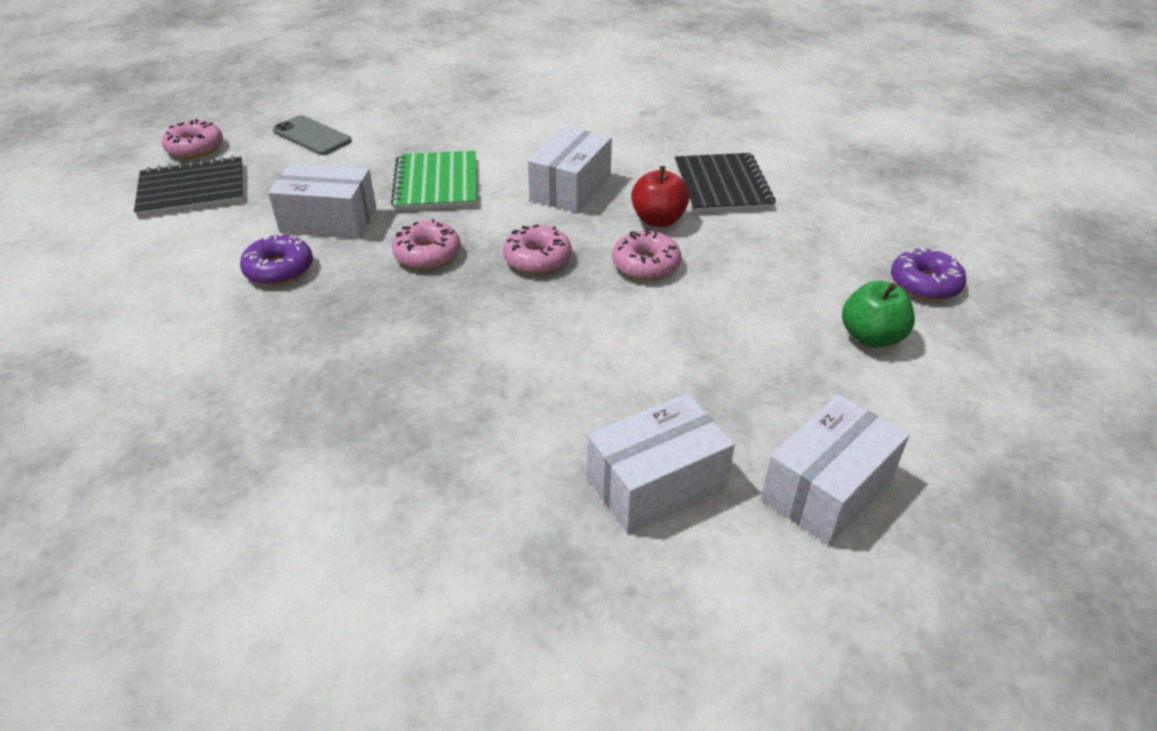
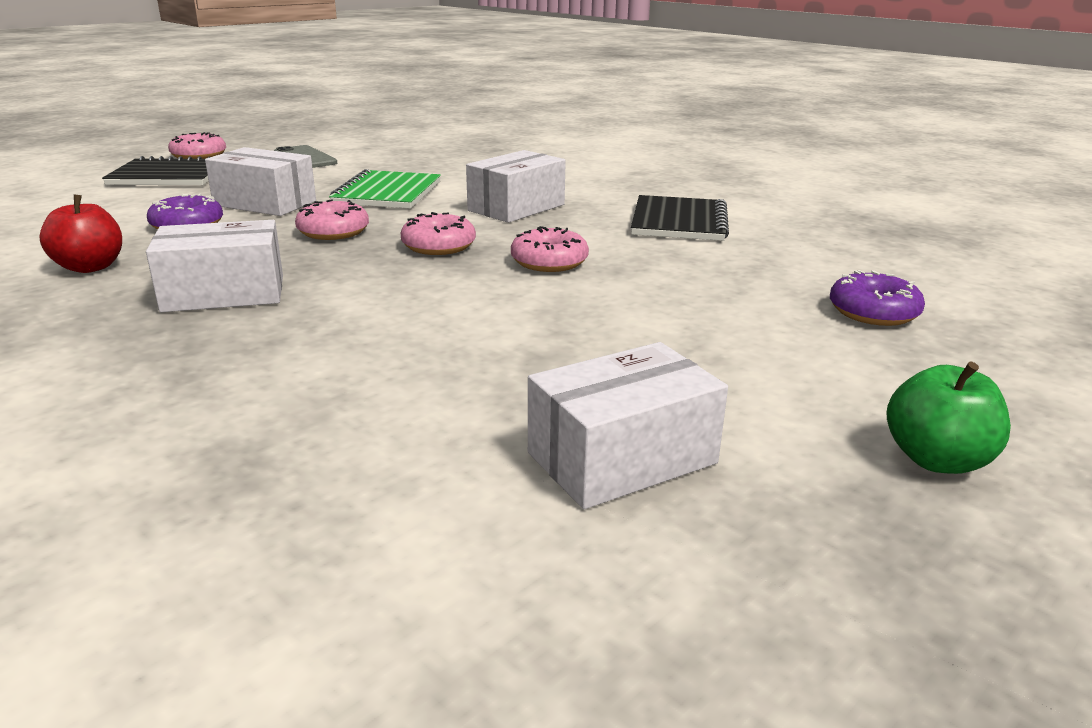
camera: 15 degrees right, 15 degrees down
(656, 483) = (412, 419): white box -> white box (224, 293)
(658, 220) = (589, 236): red apple -> red apple (90, 267)
(871, 337) = (774, 343): green apple -> green apple (936, 460)

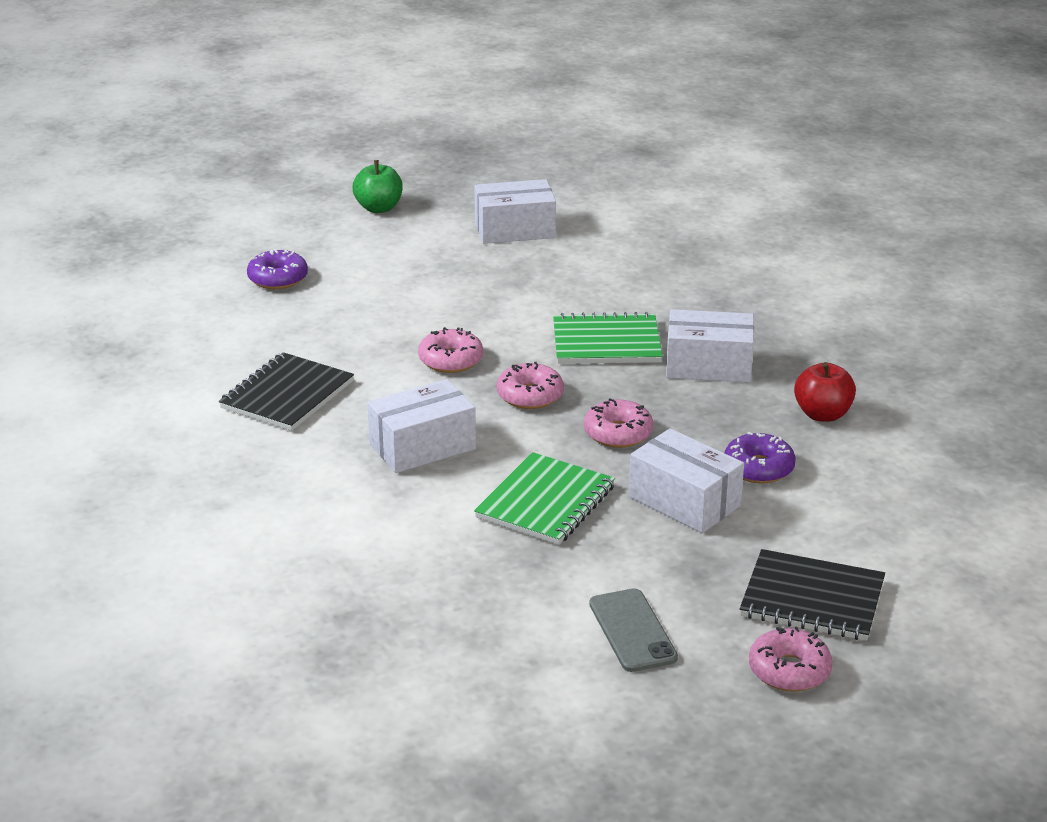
camera: 160 degrees left, 5 degrees up
(367, 300) = (606, 342): none -> green notebook

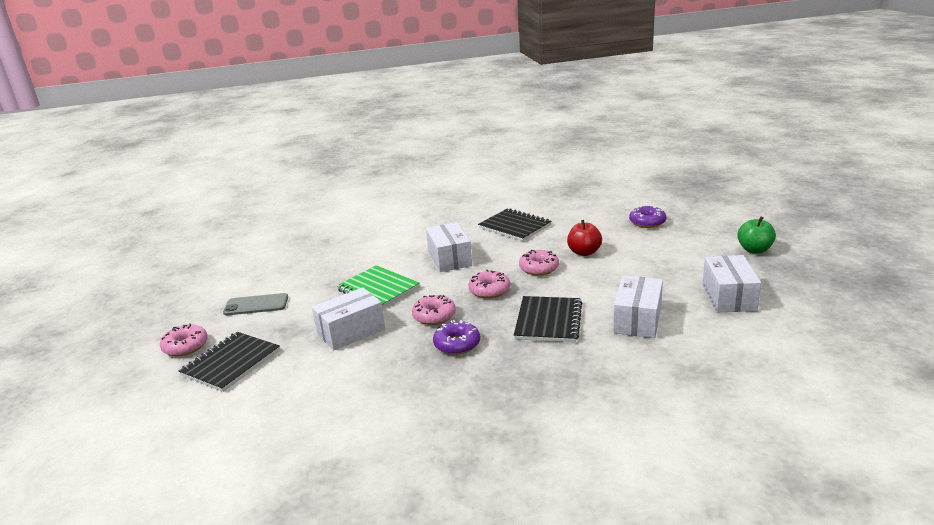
camera: 105 degrees right, 5 degrees down
(606, 342) = (548, 321): green notebook -> black notebook
(708, 365) = (505, 359): white box -> white box (637, 320)
(758, 468) = (368, 363): purple donut -> purple donut (457, 344)
(822, 414) = (418, 402): red apple -> red apple (584, 252)

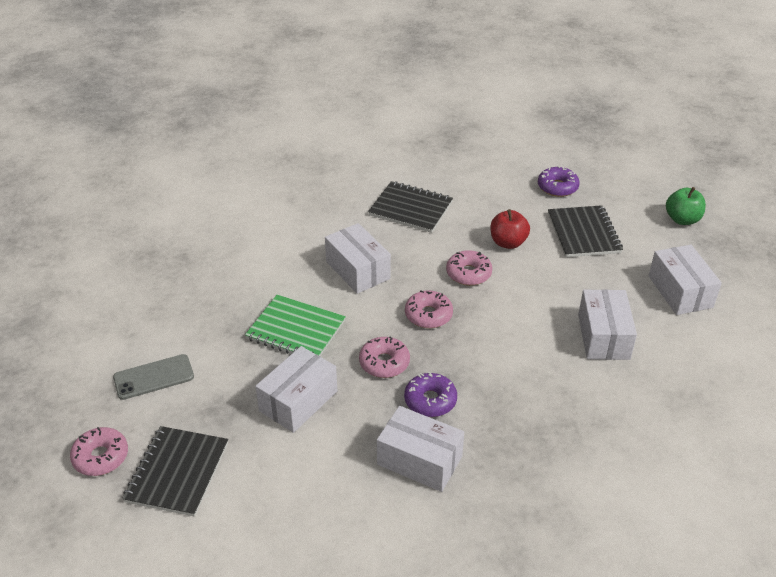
camera: 20 degrees left, 15 degrees up
(423, 382) = (419, 460): none -> white box
(548, 321) = (513, 352): black notebook -> black notebook (583, 233)

